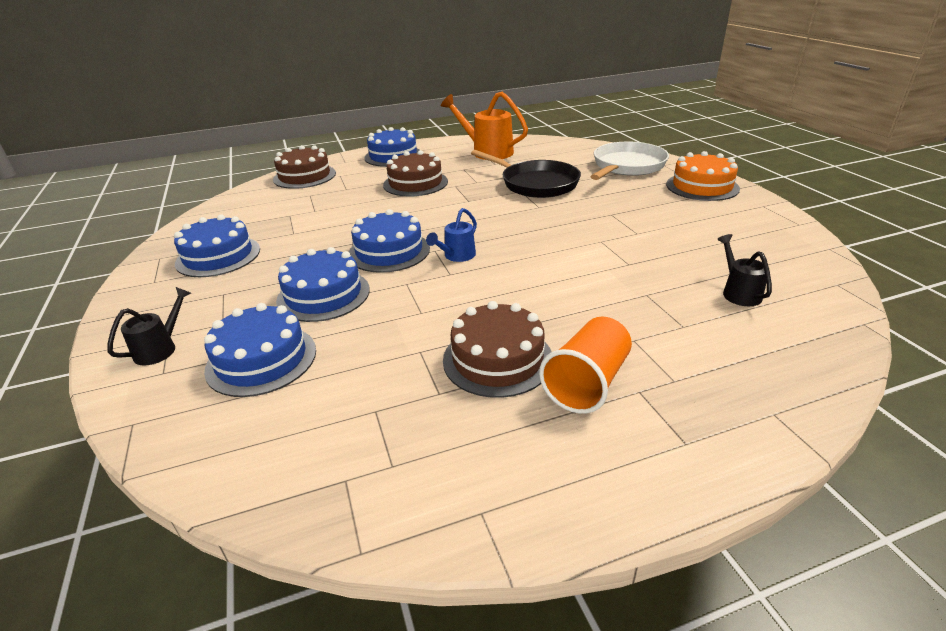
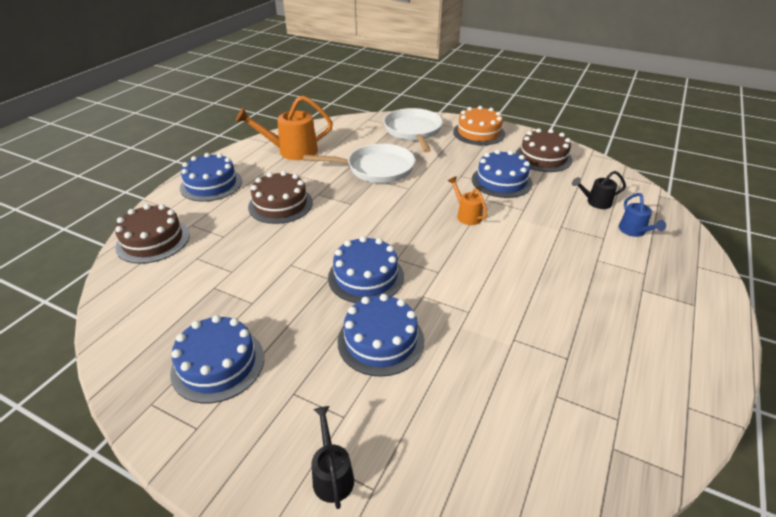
camera: 45 degrees left, 5 degrees up
(261, 359) = (429, 419): blue cake -> blue cake (501, 181)
(456, 256) = (420, 255): blue watering can -> blue watering can (634, 231)
(497, 359) = (560, 315): brown cake -> brown cake (543, 157)
(536, 184) = (376, 169): black pan -> white pan
(556, 245) = (467, 215): none -> orange watering can
(587, 383) = (617, 300): orange cup -> none
(739, 292) = (595, 202): black watering can -> black watering can turned 45 degrees counterclockwise

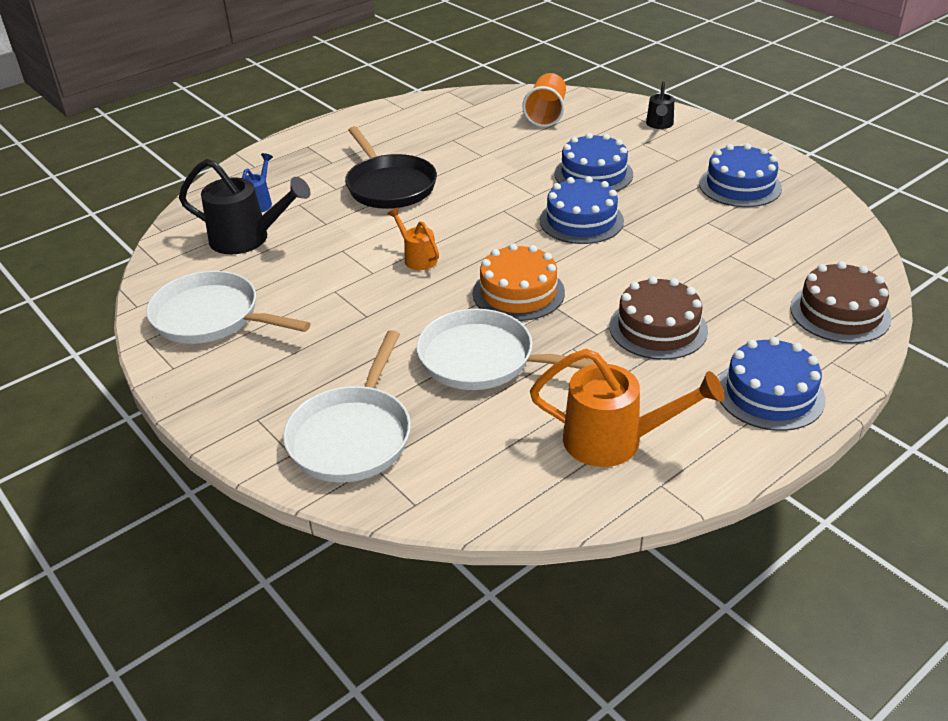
camera: 155 degrees left, 0 degrees up
(467, 215) = (417, 258): orange watering can -> orange watering can turned 150 degrees clockwise
(478, 133) = (241, 398): orange cake -> orange cake (518, 292)
(500, 452) = (546, 114): none -> orange cup
(501, 181) = (321, 293): blue cake -> none
(543, 157) = (212, 317): brown cake -> white pan
(557, 274) = (389, 186): none -> black pan
(595, 202) = (247, 239): black watering can -> black watering can, size x1.84

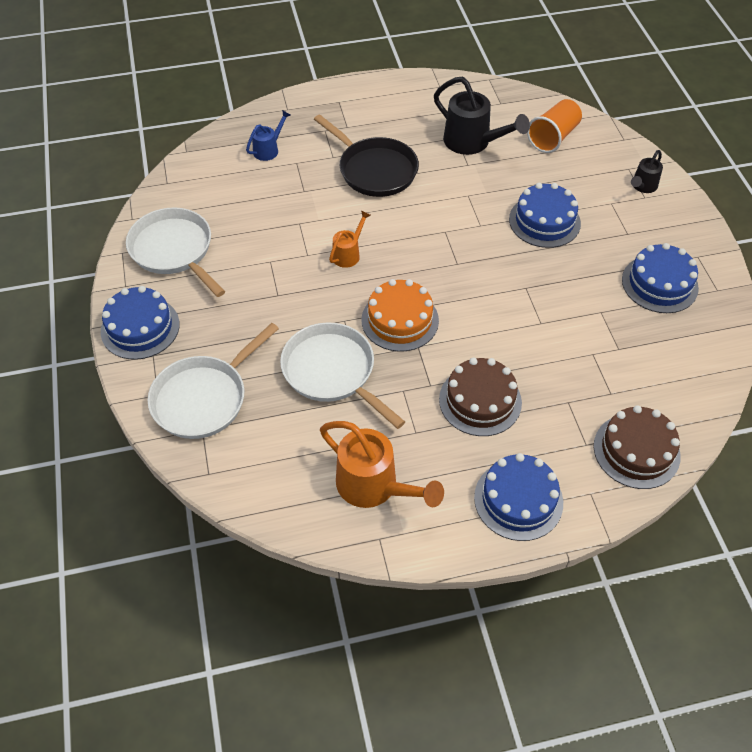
camera: 25 degrees right, 15 degrees up
(247, 239) = (240, 184): black watering can -> black watering can (472, 142)
(389, 186) = (374, 170): black pan -> black pan turned 45 degrees counterclockwise
(417, 258) = (348, 254): orange watering can -> orange watering can turned 45 degrees clockwise
(581, 220) = (499, 267): blue cake -> blue cake (140, 328)

